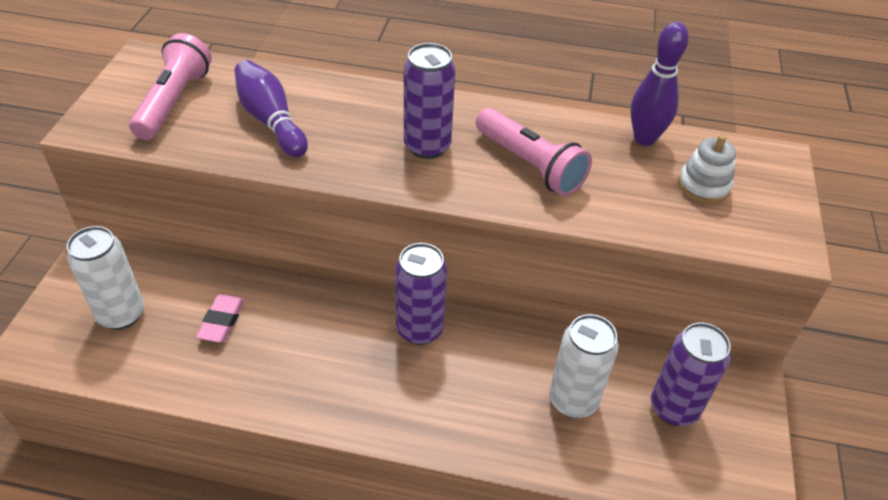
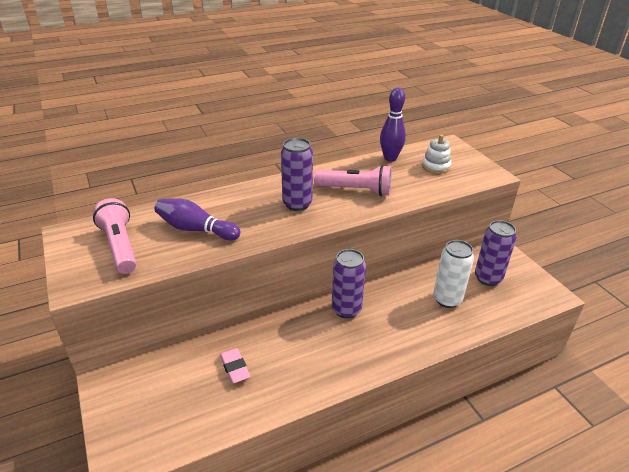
camera: 35 degrees left, 10 degrees down
(121, 314) = (165, 402): white can -> none

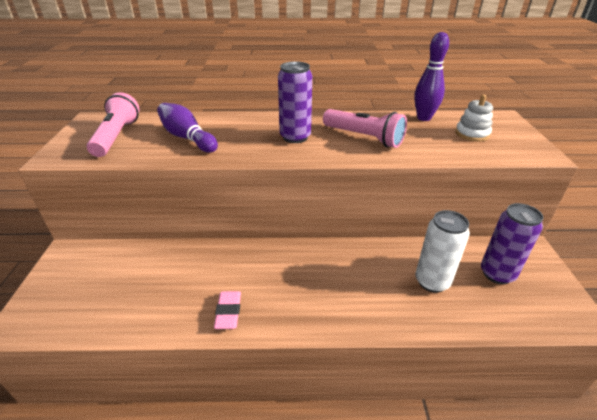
camera: 25 degrees right, 0 degrees up
(235, 368) = (172, 277): pink eraser -> pink eraser (228, 312)
(346, 309) = (313, 258): purple can -> none

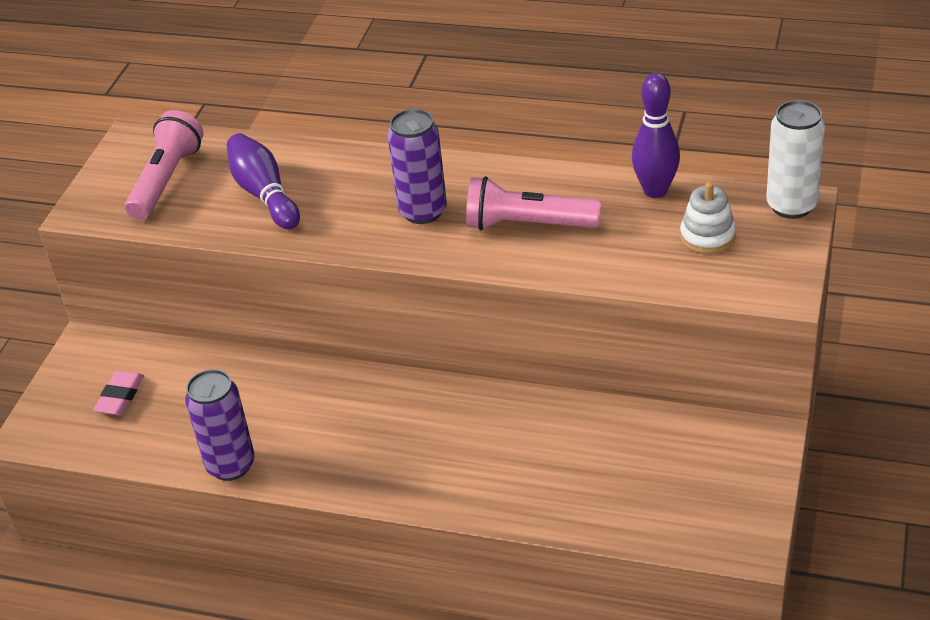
camera: 20 degrees right, 5 degrees up
(228, 312) = (280, 459): pink eraser -> pink eraser (120, 397)
(364, 138) = (527, 224): pink flashlight -> pink flashlight turned 135 degrees clockwise
(432, 281) = (573, 463): white can -> white can (791, 206)
(497, 274) = (679, 467): purple can -> purple can (231, 465)

